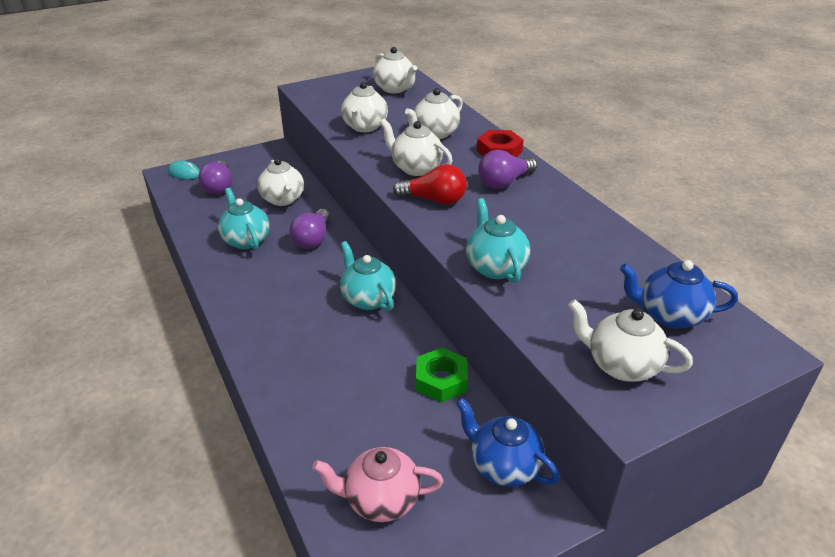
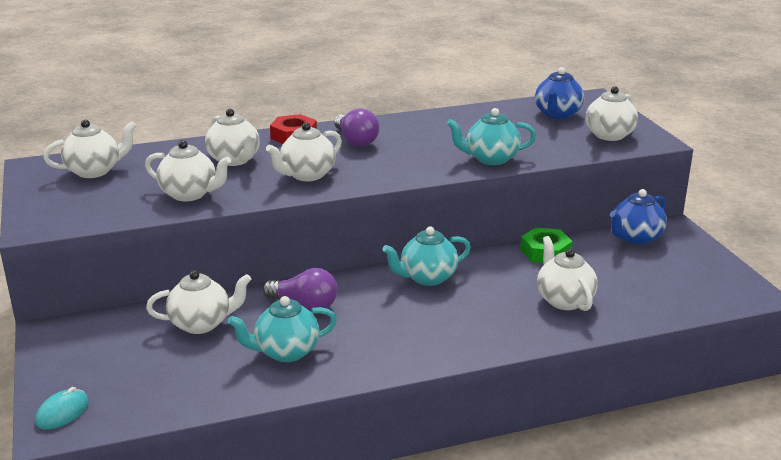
camera: 80 degrees left, 10 degrees down
(219, 187) = (132, 377): purple light bulb -> none
(339, 397) = (564, 300): none -> white teapot
(380, 500) = (672, 288): pink teapot -> none
(434, 200) = (374, 172): red light bulb -> none

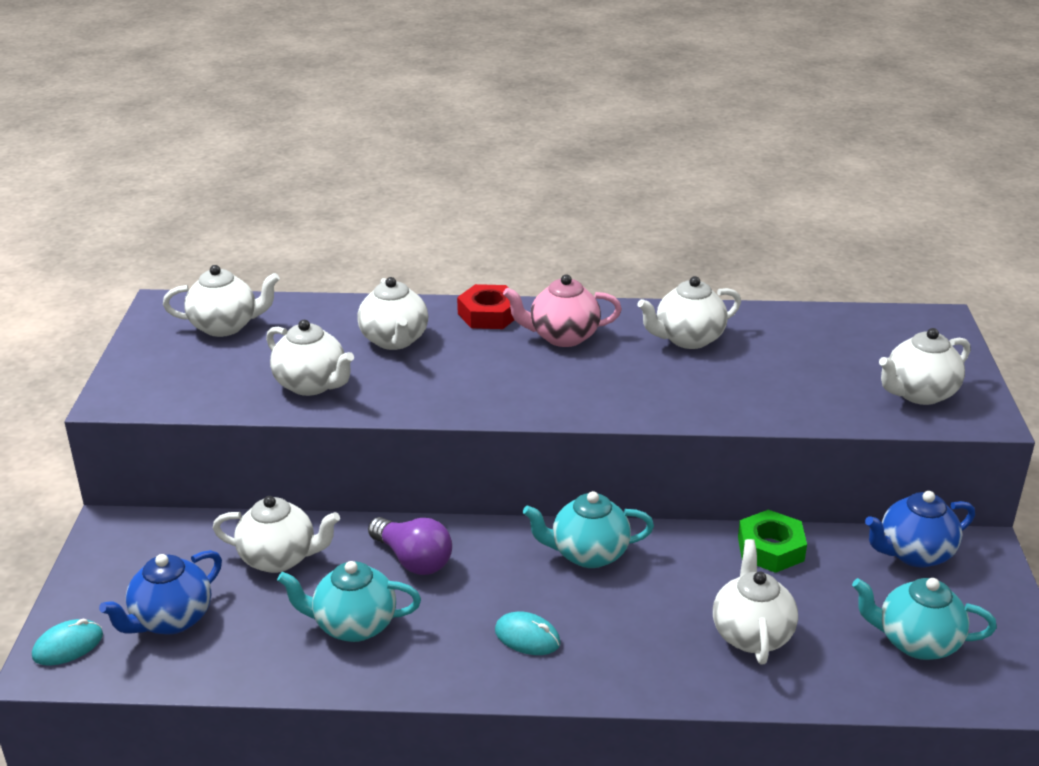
camera: 20 degrees right, 5 degrees up
(306, 175) = (467, 382): white teapot -> white teapot (687, 339)
(355, 140) = (562, 337): purple light bulb -> pink teapot
(416, 332) = (527, 637): none -> turquoise mouse
(490, 159) = (723, 403): turquoise teapot -> turquoise teapot (916, 642)
(557, 114) = (866, 342): blue teapot -> blue teapot (171, 620)

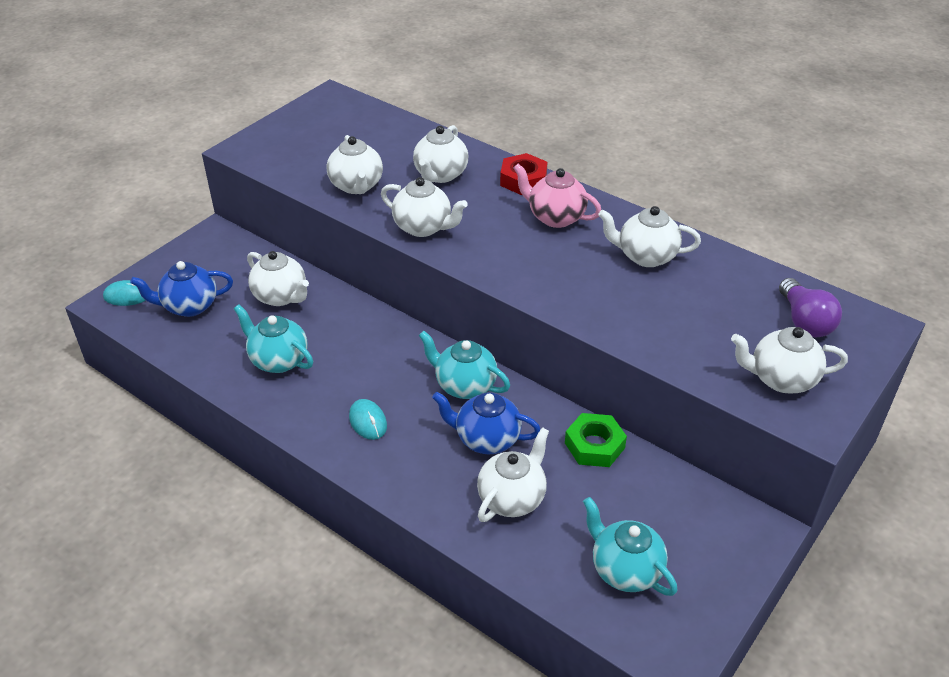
camera: 35 degrees right, 10 degrees up
(225, 326) = (350, 124): white teapot -> white teapot (424, 227)
(413, 560) = (353, 335): purple light bulb -> purple light bulb (804, 321)
(914, 554) = (700, 505): blue teapot -> blue teapot (486, 439)

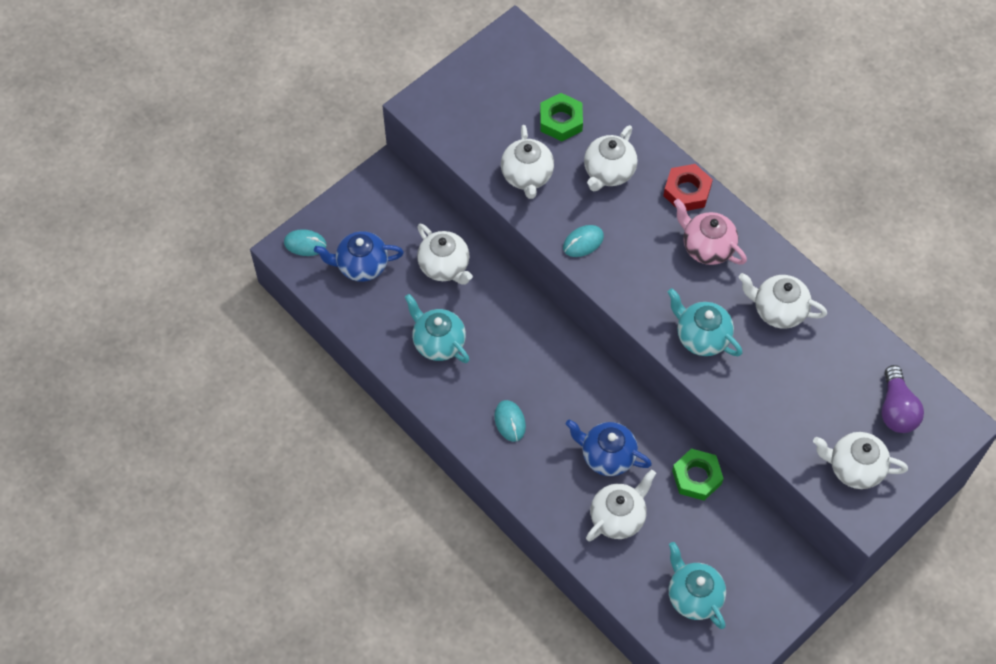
camera: 10 degrees right, 20 degrees up
(385, 145) = (561, 121): none -> green nut
(424, 227) = (583, 242): white teapot -> turquoise mouse
(464, 385) = (597, 396): turquoise teapot -> turquoise teapot (701, 337)

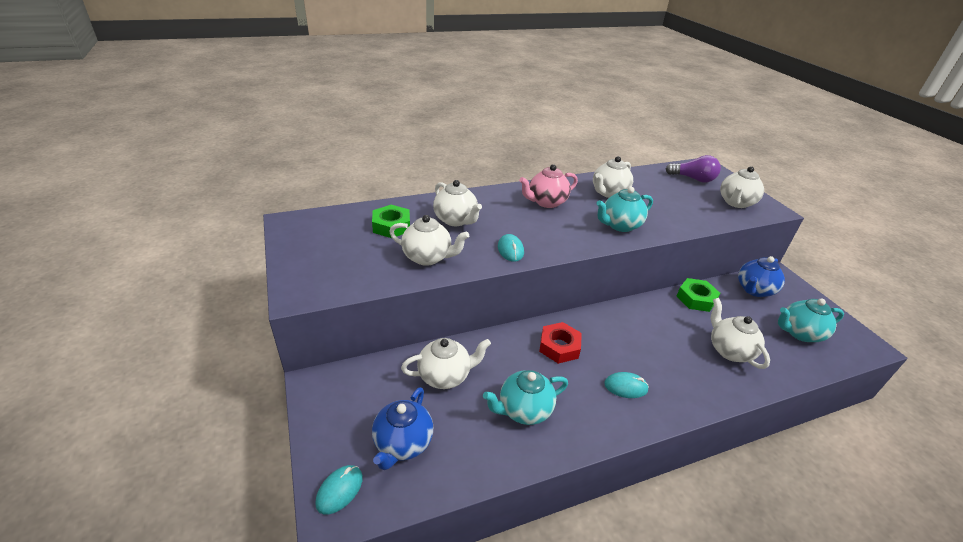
camera: 70 degrees left, 25 degrees down
(607, 456) = (671, 338): blue teapot -> blue teapot (754, 290)
(687, 191) = (496, 196): red nut -> red nut (559, 346)

